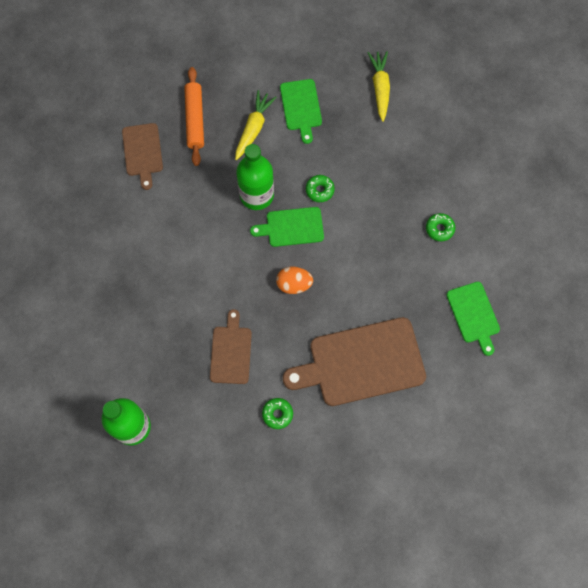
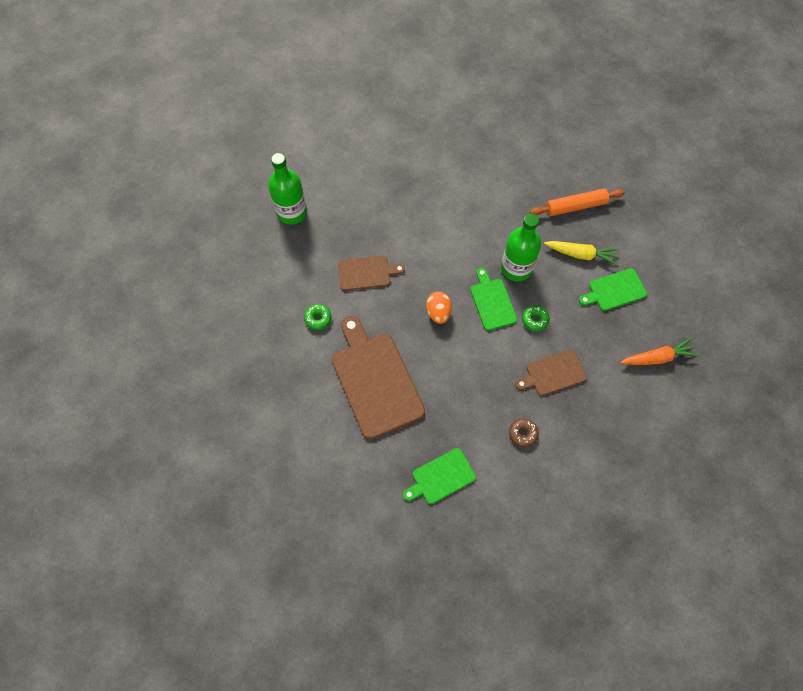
camera: 80 degrees right, 5 degrees down
(142, 152) = (532, 173): brown cutting board -> brown cutting board (553, 373)
(380, 88) = (657, 357): yellow carrot -> orange carrot
(439, 229) = (523, 433): green donut -> brown donut

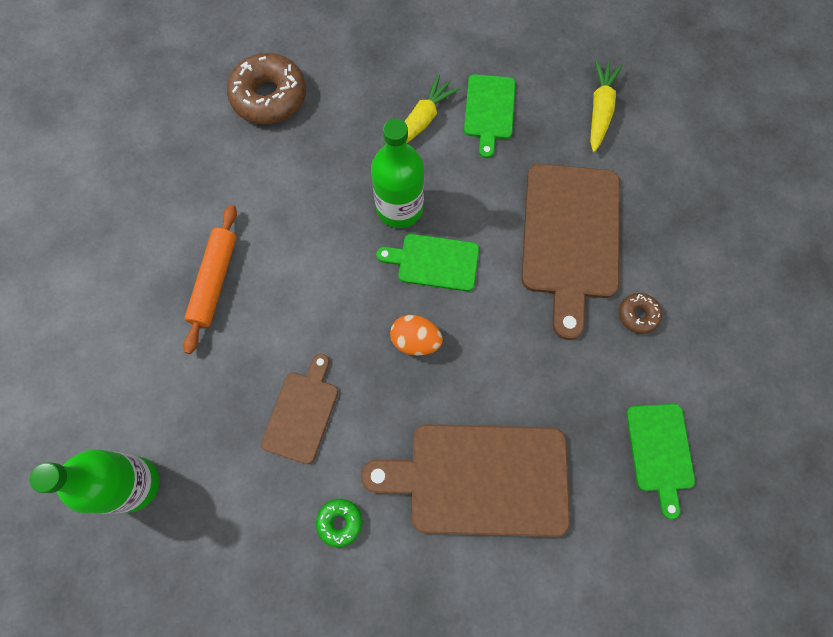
camera: 65 degrees left, 5 degrees up
(534, 320) = (485, 222): green donut -> none
(547, 166) = (269, 97): none -> brown donut
(553, 373) = (570, 237): brown cutting board -> brown cutting board, size x1.84
(575, 206) = (348, 94): orange rolling pin -> orange rolling pin (215, 281)
(657, 357) = (599, 110): orange carrot -> yellow carrot

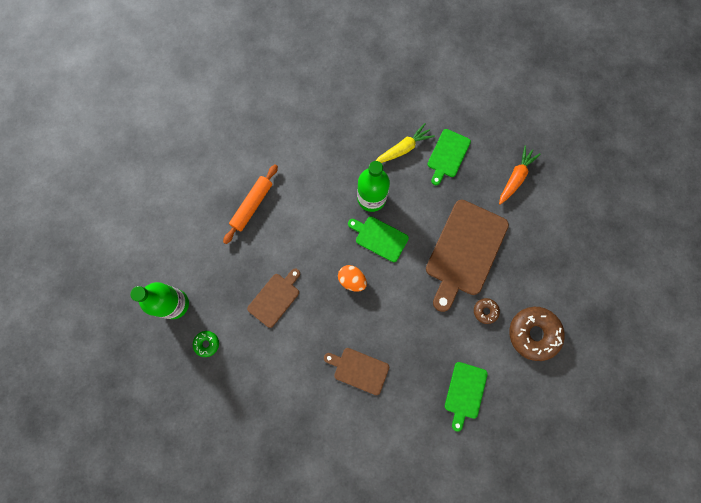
camera: 20 degrees right, 5 degrees up
(269, 97) = (319, 102): brown donut -> brown donut (533, 334)
(340, 522) = (275, 365): green donut -> green donut (207, 344)
(480, 478) = (359, 370): brown cutting board -> brown cutting board, size x0.54
(599, 110) = (515, 178): yellow carrot -> orange carrot

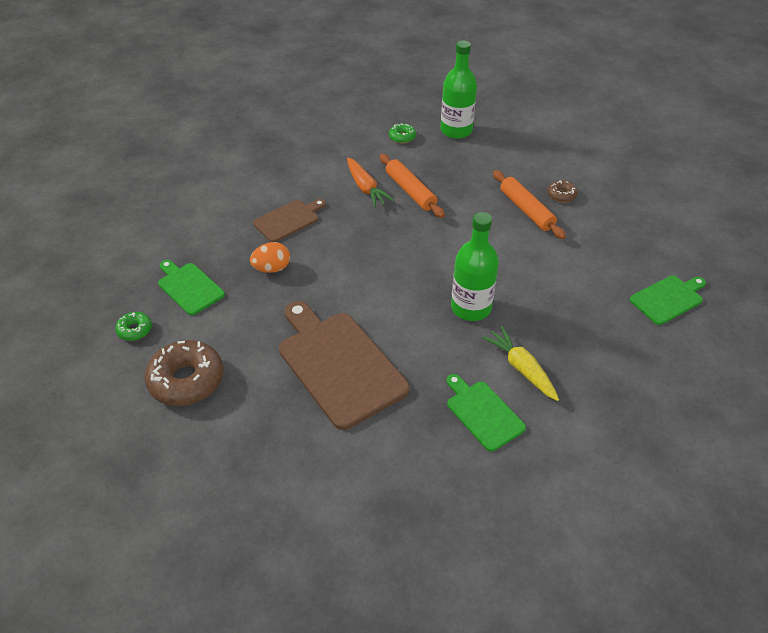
camera: 120 degrees right, 30 degrees down
(275, 298) = (410, 191): brown cutting board -> orange rolling pin
(352, 280) = (384, 251): orange egg -> orange egg (272, 268)
(379, 238) = (415, 294): green cutting board -> green cutting board (668, 299)
(403, 148) = (521, 368): yellow carrot -> yellow carrot turned 150 degrees clockwise
(485, 311) = (253, 348): brown donut -> brown donut (561, 195)
(515, 178) = (397, 478): orange carrot -> orange carrot (365, 188)
(521, 399) = (135, 330): none -> green donut

